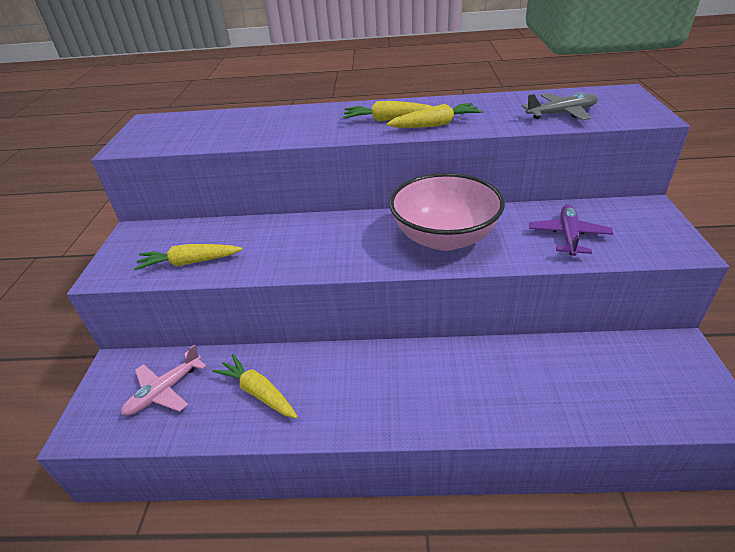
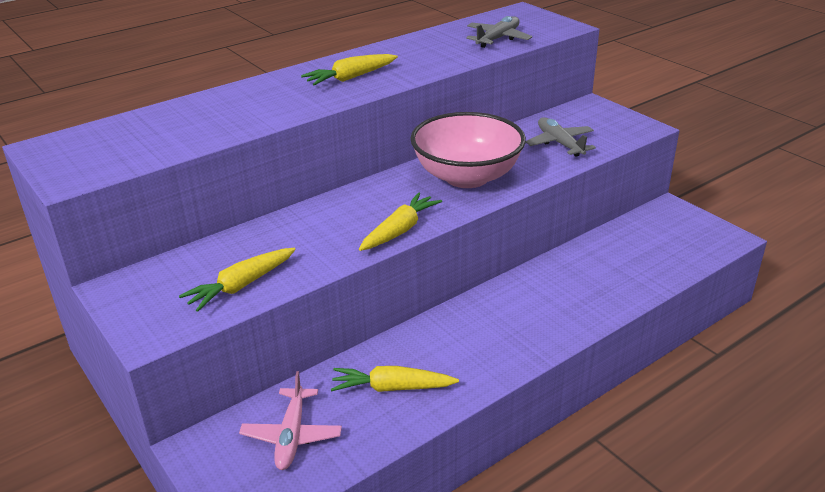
camera: 40 degrees left, 5 degrees down
(435, 125) = (403, 72): yellow carrot -> yellow carrot (400, 230)
(568, 236) = (560, 143): purple plane -> grey plane

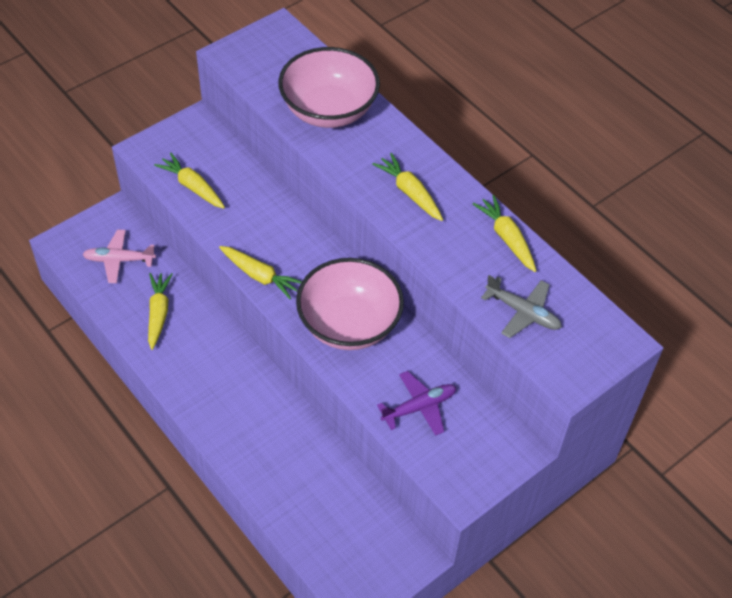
camera: 85 degrees right, 20 degrees up
(213, 116) = (329, 110): none -> pink bowl
(413, 42) = (507, 238): none -> yellow carrot
(560, 143) = (419, 407): grey plane -> purple plane

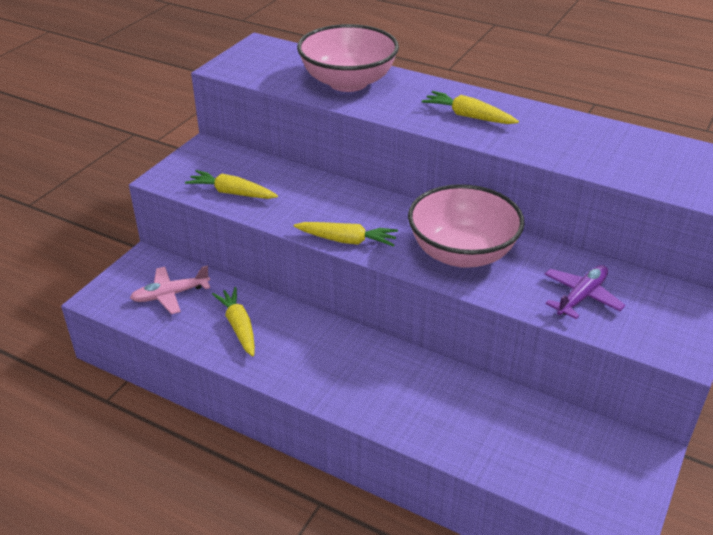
camera: 20 degrees left, 15 degrees down
(507, 238) = (581, 124): yellow carrot -> none
(523, 312) = (645, 168): grey plane -> none

